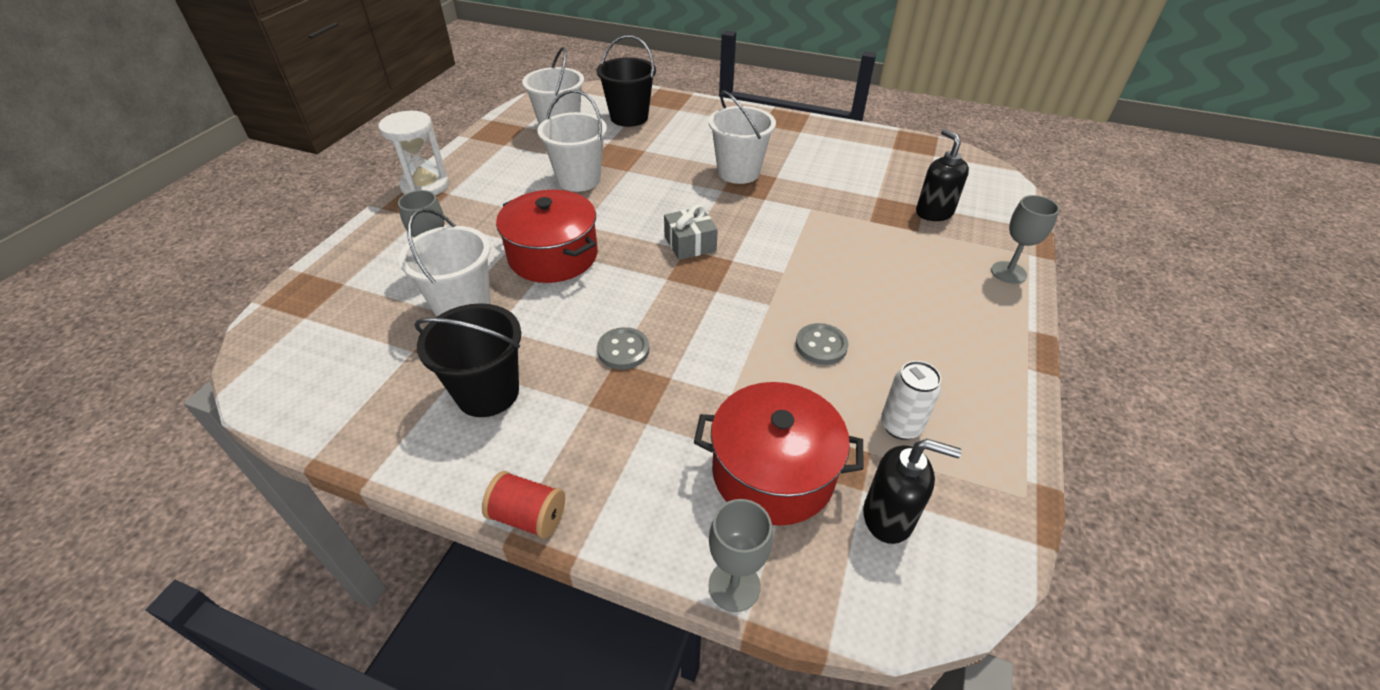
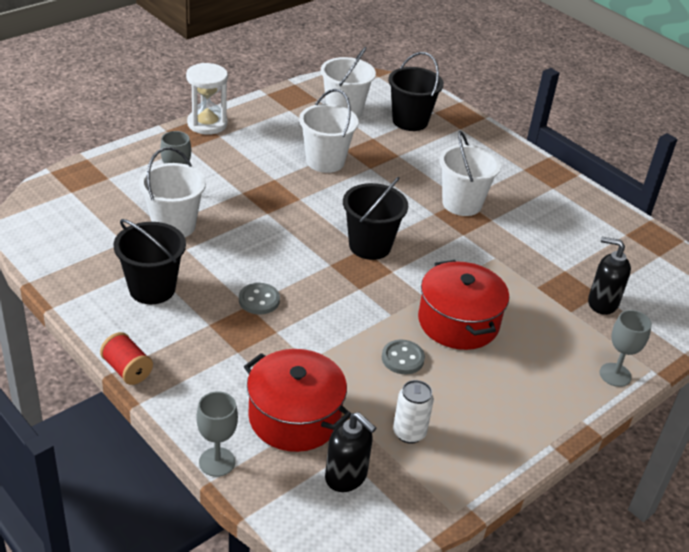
camera: 25 degrees right, 5 degrees down
(553, 256) = (261, 214): red pot -> red pot (458, 322)
(690, 244) = (370, 246): grey gift -> black bucket
(934, 212) = (602, 303): black soap dispenser -> black soap dispenser turned 75 degrees counterclockwise

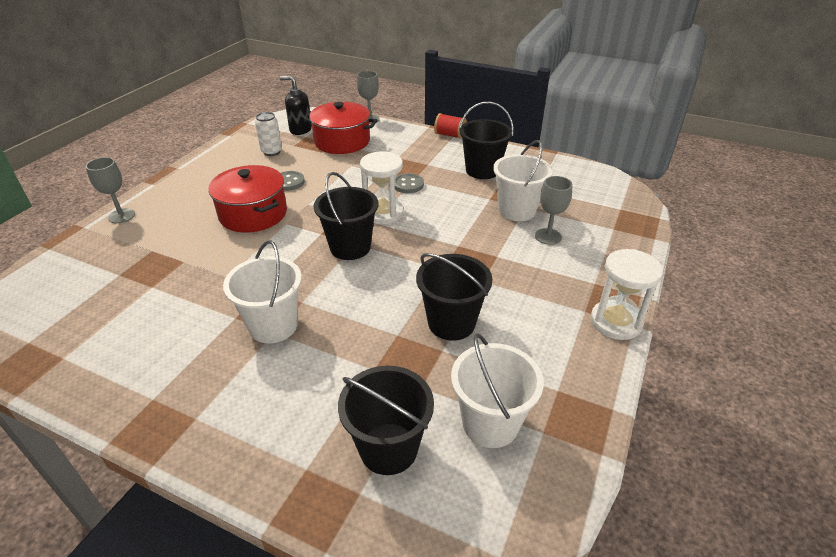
camera: 160 degrees right, 0 degrees up
(314, 272) = (383, 213): none -> white hourglass
(325, 161) = (451, 323): white bucket -> black bucket
(602, 303) = (118, 267): black soap dispenser -> none

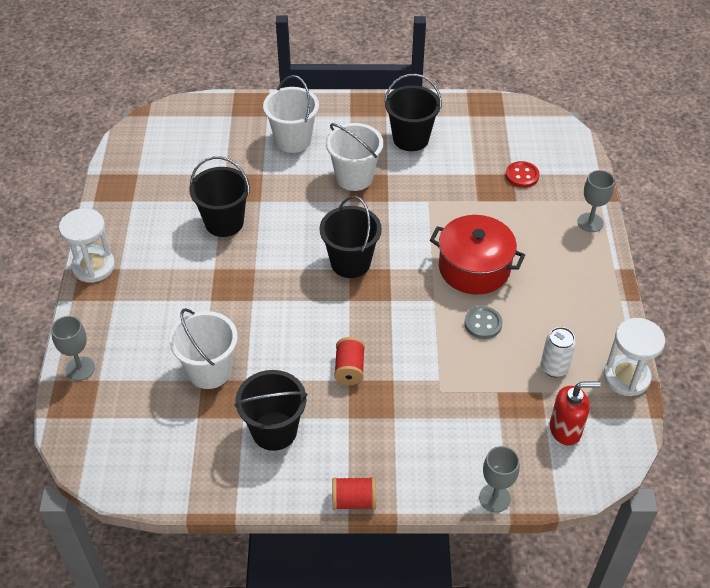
camera: 155 degrees right, 10 degrees up
(114, 270) = (522, 176): none -> red button
(300, 130) = (565, 429): black soap dispenser -> red soap dispenser
(342, 141) = (488, 424): red pot -> none
(383, 213) = (348, 315): white hourglass -> white hourglass (626, 377)
(388, 448) = (227, 137): black bucket -> black bucket (410, 139)
(408, 184) = (349, 369): grey button -> red spool
(490, 423) = (171, 168): white bucket -> white bucket (293, 140)
(548, 236) = (167, 343): grey goblet -> grey goblet (80, 368)

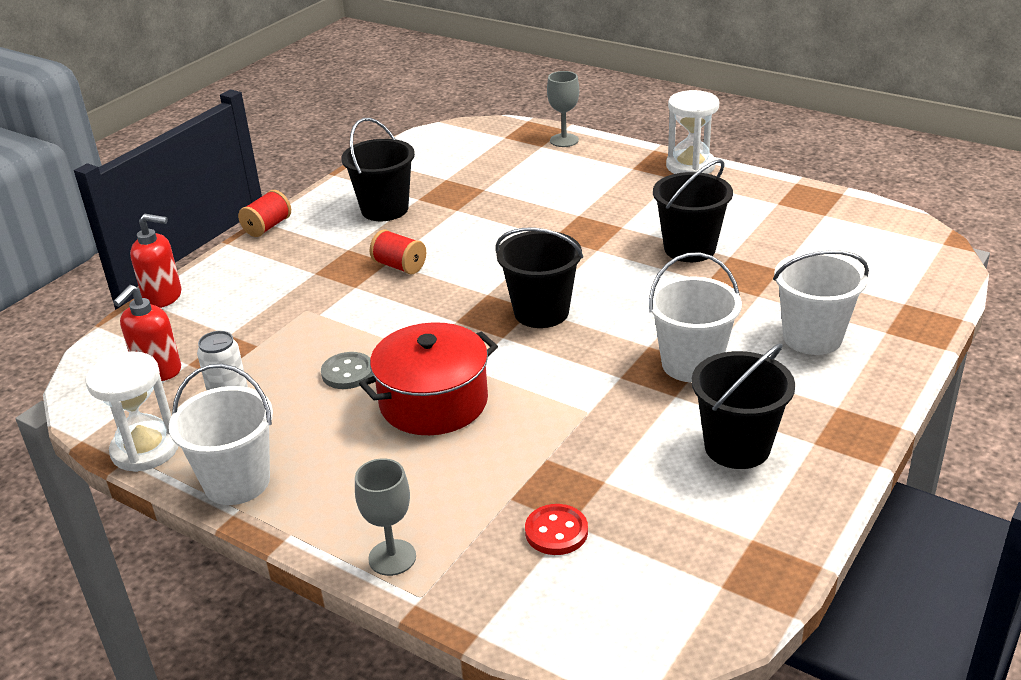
camera: 125 degrees right, 15 degrees down
(209, 371) = (489, 195): white bucket -> white bucket (237, 482)
(494, 498) = (163, 297): grey goblet -> red soap dispenser

